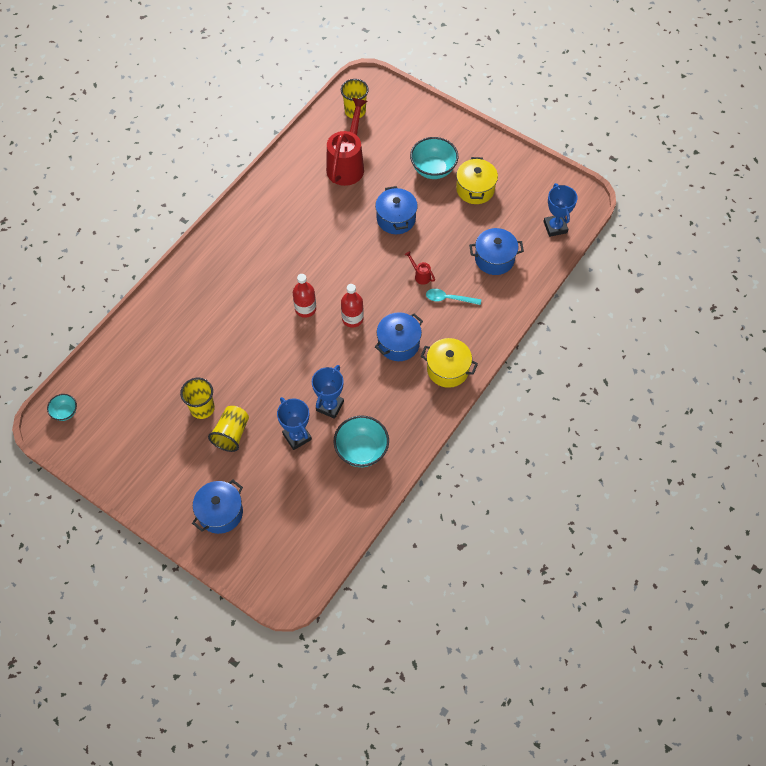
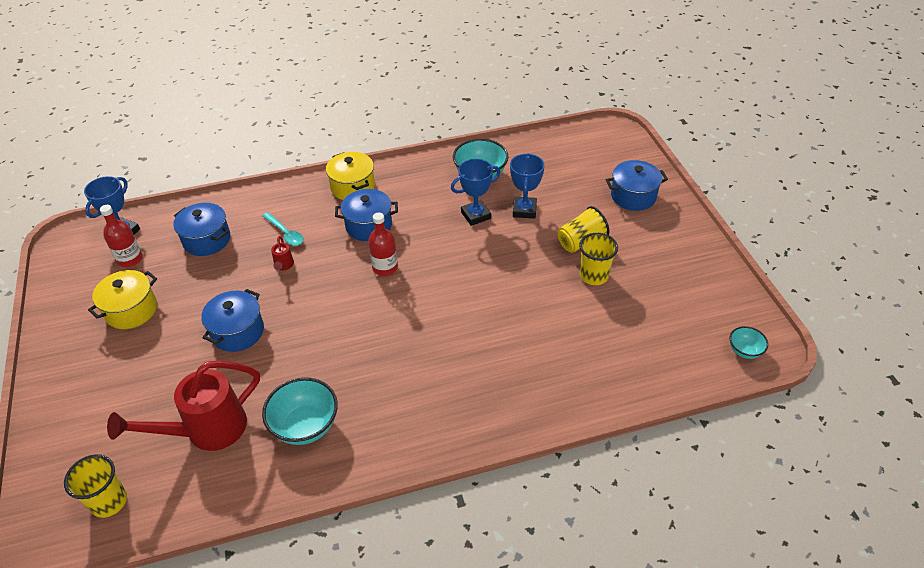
camera: 140 degrees left, 15 degrees down
(305, 309) = (418, 302): red bottle -> red bottle (130, 259)
(433, 169) = (136, 359): turquoise bowl -> turquoise bowl (305, 426)

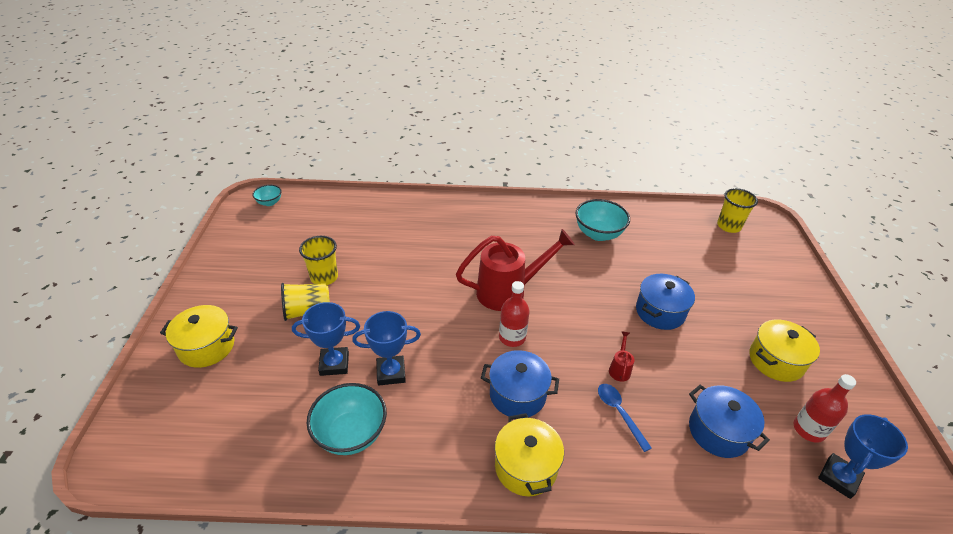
camera: 165 degrees left, 5 degrees down
(207, 430) = (671, 248): red watering can -> red watering can (508, 291)
(285, 233) = (619, 413): turquoise spoon -> blue spoon
(524, 210) = (334, 364): blue trophy -> blue trophy turned 60 degrees clockwise
(633, 196) = (207, 347): blue pot -> yellow pot

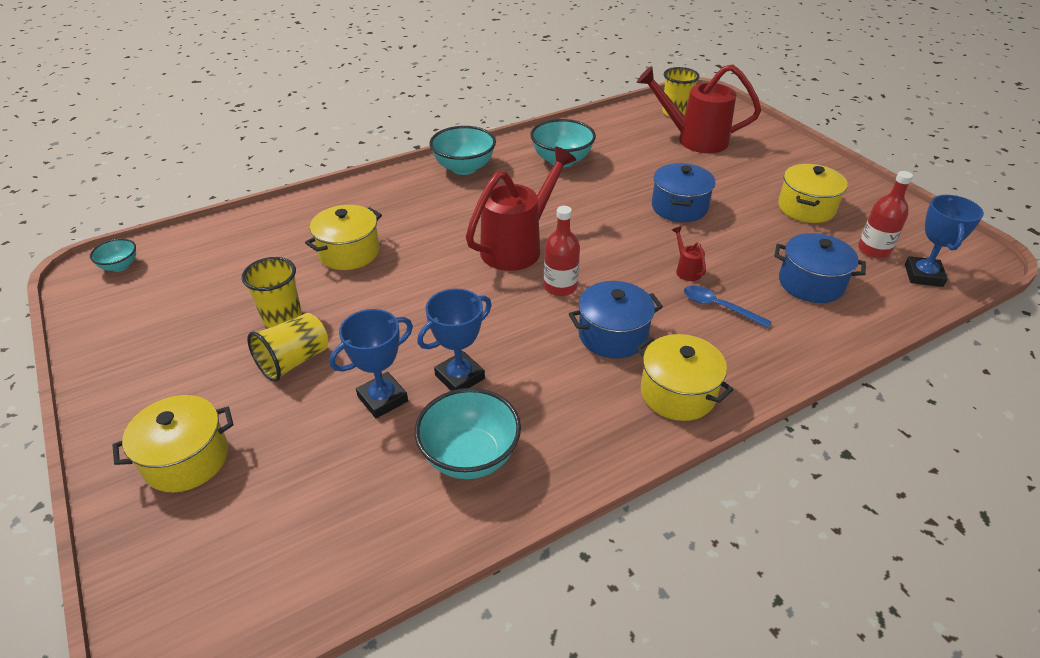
camera: 30 degrees left, 0 degrees up
(397, 248) = (349, 252): none -> yellow pot
(522, 213) = (464, 168): none -> turquoise bowl
(725, 257) = (694, 139): none -> red watering can

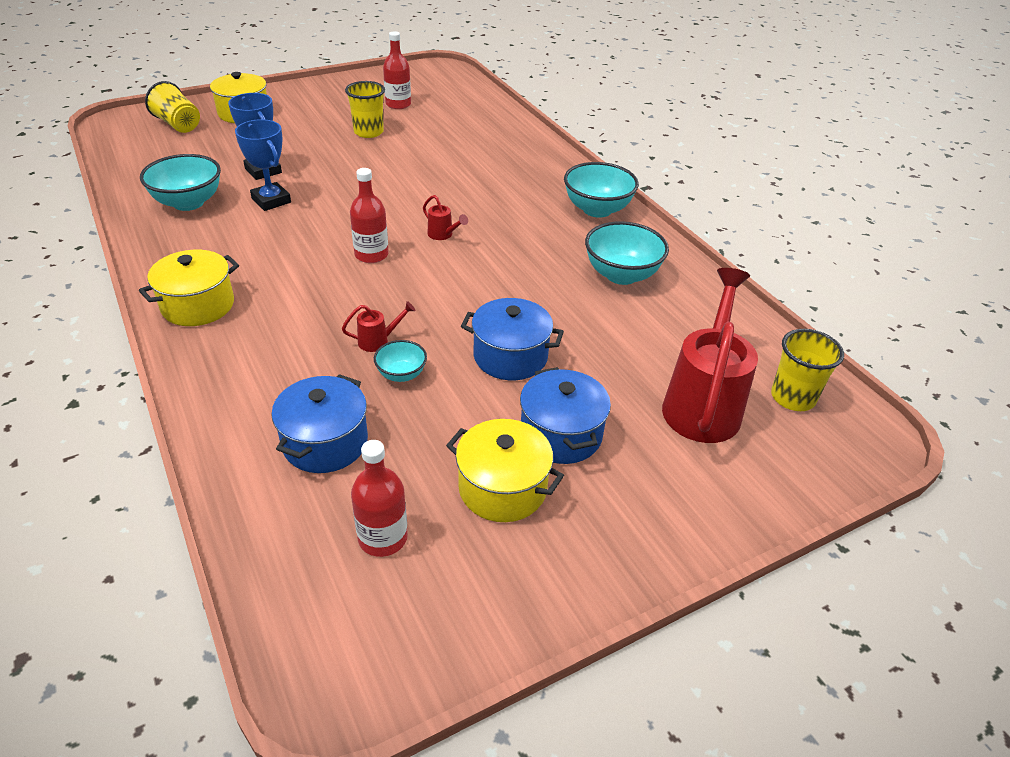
camera: 90 degrees right, 0 degrees up
(120, 266) = (446, 76): turquoise bowl -> turquoise bowl (401, 374)
(202, 300) = (398, 104): none -> red bottle
(294, 361) = (318, 139): yellow cup -> yellow cup (178, 125)
(349, 252) = (448, 153): yellow pot -> none
(517, 247) = (443, 235): red watering can -> red watering can, size x0.41
(612, 335) = (290, 278): blue pot -> blue pot (561, 434)
(719, 307) = (307, 354): blue spoon -> none
(923, 275) = (308, 578): blue trophy -> none

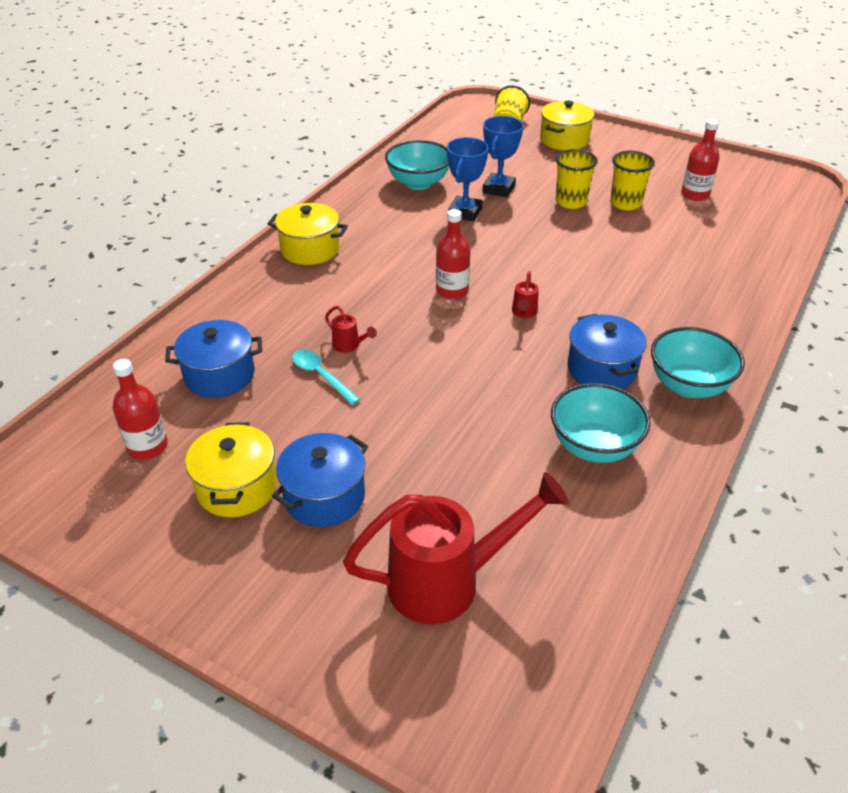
camera: 60 degrees right, 0 degrees up
(401, 374) = (321, 376): turquoise bowl -> turquoise spoon
(510, 356) = (397, 425): blue pot -> blue pot (602, 369)
(792, 397) = (522, 656): yellow cup -> yellow cup (571, 202)

